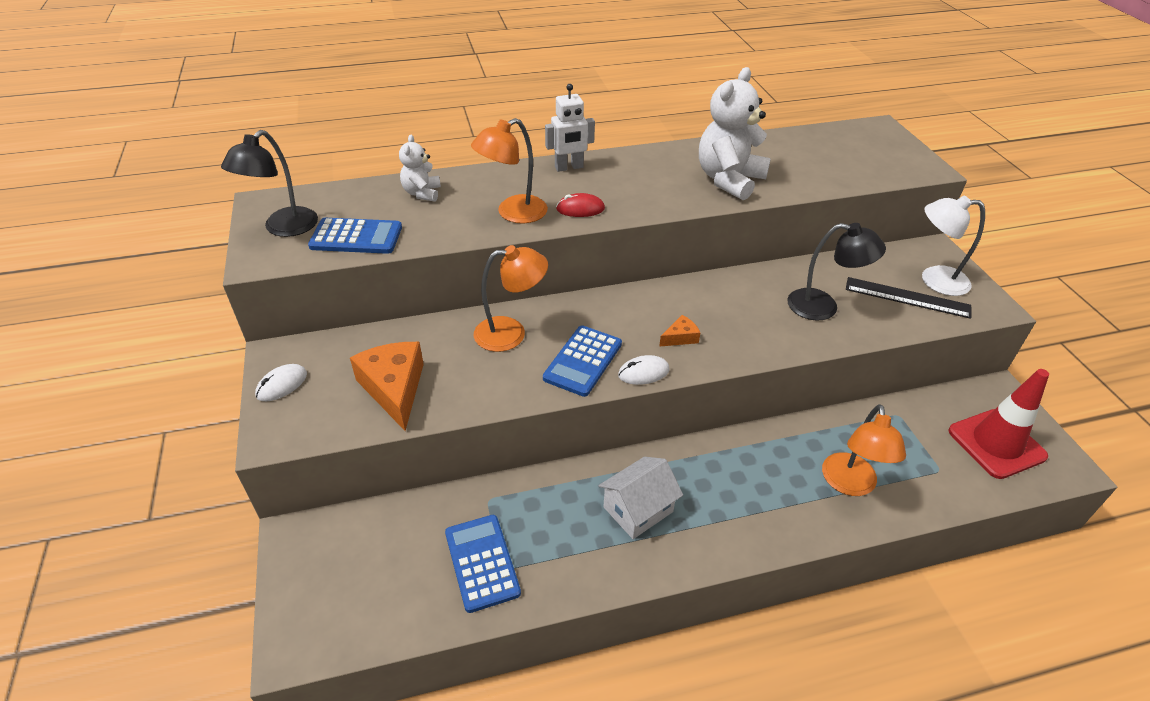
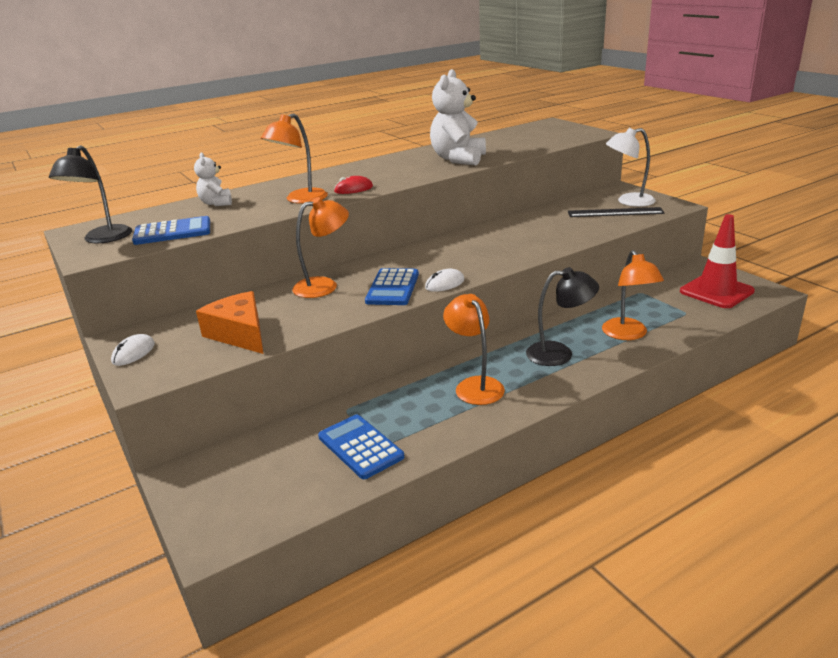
camera: 15 degrees left, 15 degrees down
(569, 167) = (331, 173): white robot -> none
(638, 509) = (475, 385): white house -> orange lamp
(680, 337) = (462, 261): orange cheese -> none
(823, 307) = (559, 227): black lamp -> black lamp (559, 353)

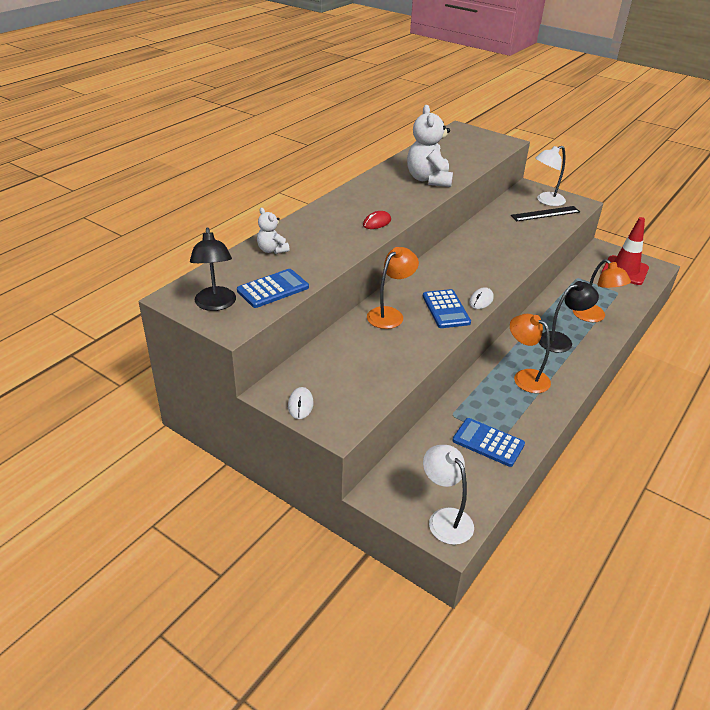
camera: 25 degrees left, 10 degrees up
(225, 519) = (445, 518): none -> white lamp
(240, 334) = (369, 372): orange cheese -> none
(300, 200) = (344, 239): orange lamp -> none

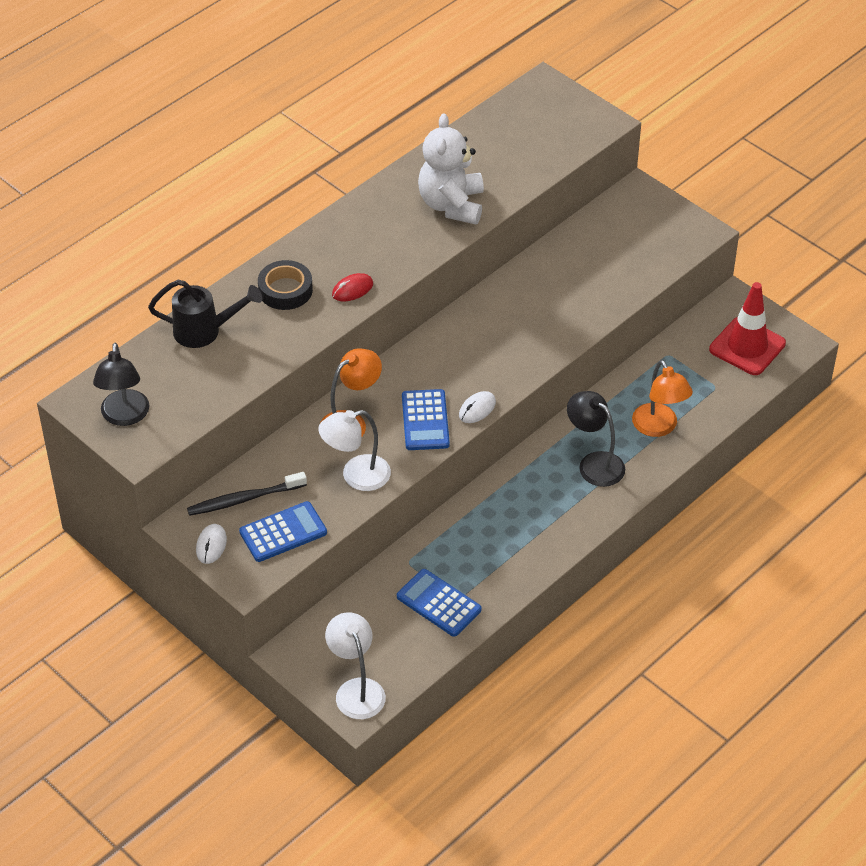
camera: 10 degrees right, 10 degrees up
(272, 250) = (205, 331): white teddy bear -> black watering can
(273, 289) = (195, 397): blue calculator -> blue calculator (283, 532)
(321, 369) = (244, 499): none -> black toothbrush
(327, 225) = (285, 290): none -> black tape
(525, 377) = (521, 516): orange lamp -> none
(545, 214) = (636, 251): black ruler -> none
(546, 201) = (649, 224): white lamp -> white lamp (356, 476)
(561, 340) = (594, 463): black lamp -> black lamp turned 120 degrees counterclockwise

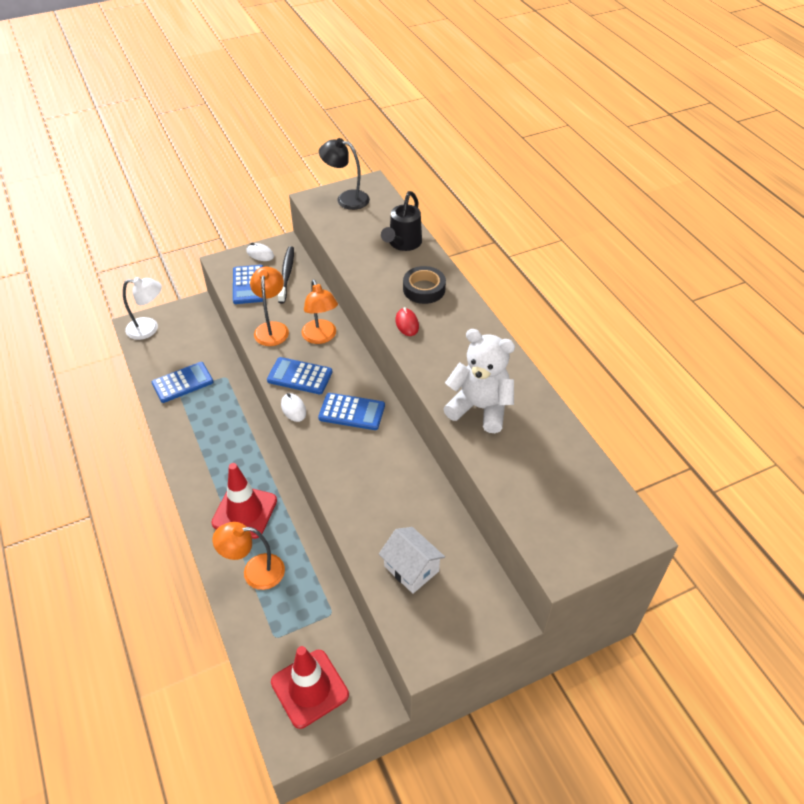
camera: 110 degrees right, 0 degrees up
(356, 476) = (272, 328): white lamp -> orange lamp
(457, 358) = (352, 412): none -> blue calculator
(594, 463) = (244, 511): black lamp -> red traffic cone
(623, 260) = (411, 568): none -> white house

